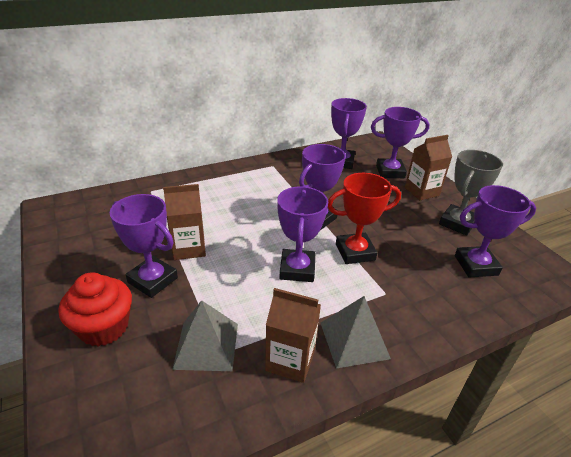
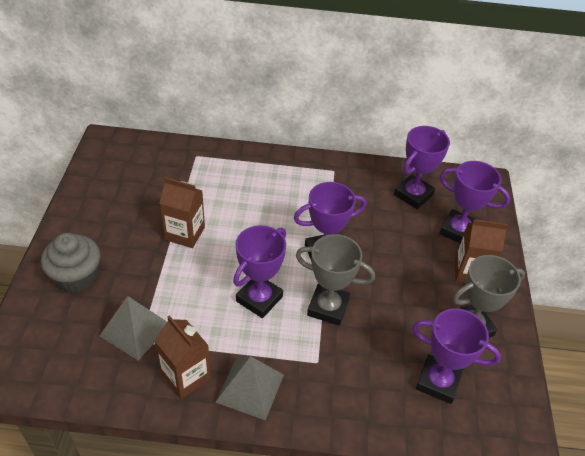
camera: 30 degrees right, 10 degrees up
(104, 327) = (76, 276): red cupcake -> grey cupcake
(153, 280) = (136, 252): purple trophy -> none
(355, 252) = (328, 307): red trophy -> grey trophy

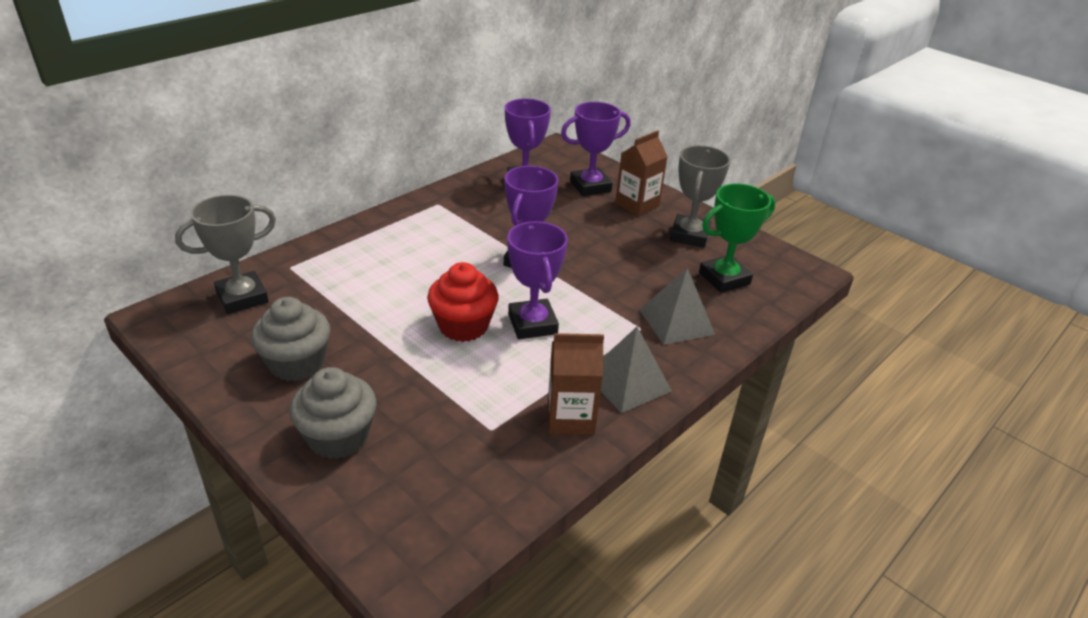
camera: 50 degrees left, 10 degrees down
(118, 218) = (296, 363): none -> grey cupcake
(135, 330) = (471, 426): grey pyramid -> grey pyramid (676, 322)
(185, 233) = (387, 328): brown carton -> none
(222, 266) = (463, 326): none -> red cupcake
(328, 307) = (589, 291): grey trophy -> grey trophy (242, 297)
(438, 382) = (724, 278): purple trophy -> green trophy

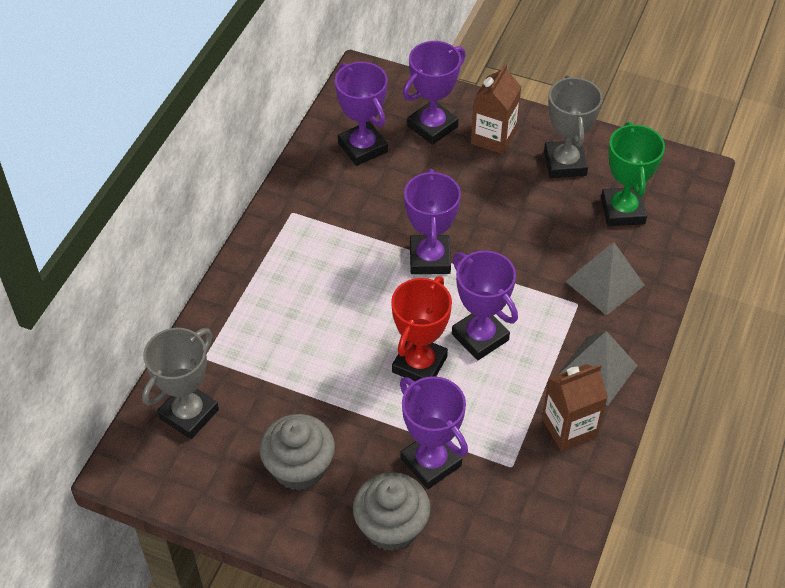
camera: 20 degrees left, 15 degrees up
(416, 399) = (431, 462): none -> purple trophy
(463, 326) = (419, 364): red cupcake -> red trophy
(724, 278) = (622, 211): green trophy -> green trophy turned 45 degrees counterclockwise

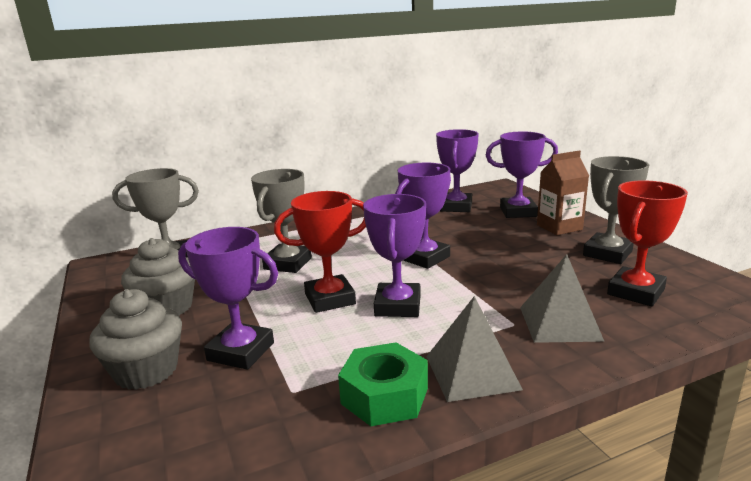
camera: 45 degrees right, 30 degrees down
(319, 343) = (288, 263): none -> grey trophy
(431, 462) = (241, 351): purple trophy -> purple trophy turned 75 degrees counterclockwise
(569, 427) = (384, 396): brown carton -> green nut
(622, 211) = (635, 292): green trophy -> red trophy

